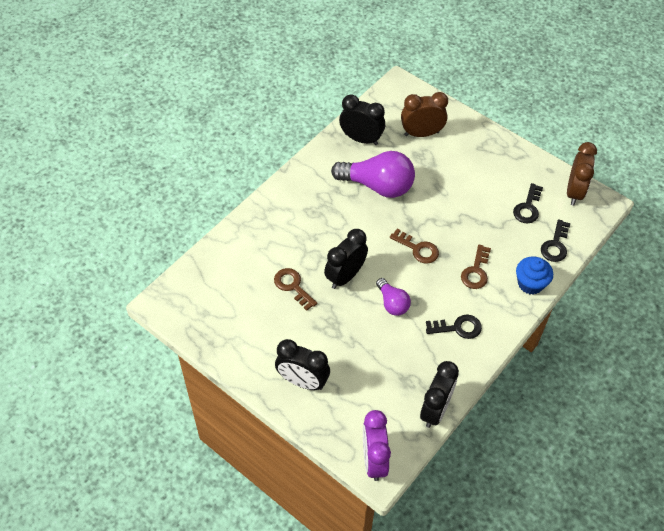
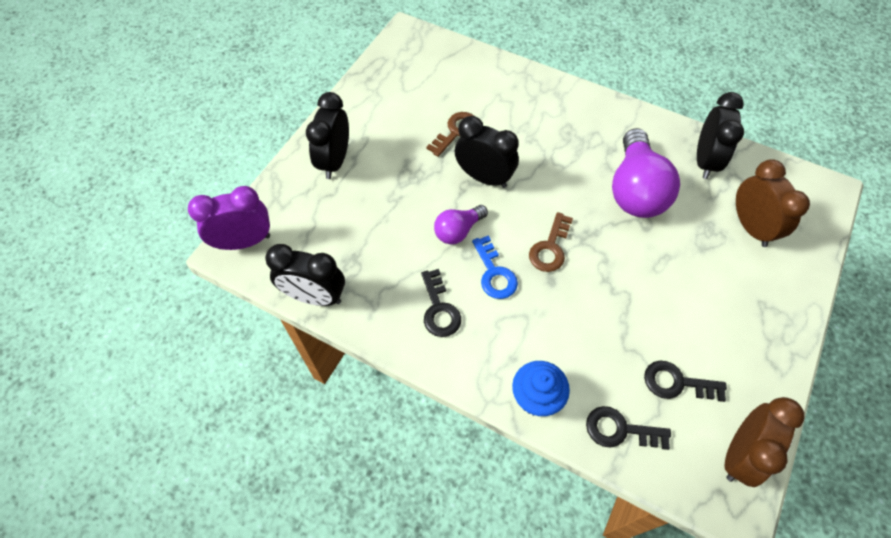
camera: 80 degrees right, 5 degrees up
(433, 287) = (494, 273): none -> blue key
(476, 271) = (536, 322): brown key -> none
(574, 192) = (739, 454): brown clock -> brown clock turned 60 degrees counterclockwise

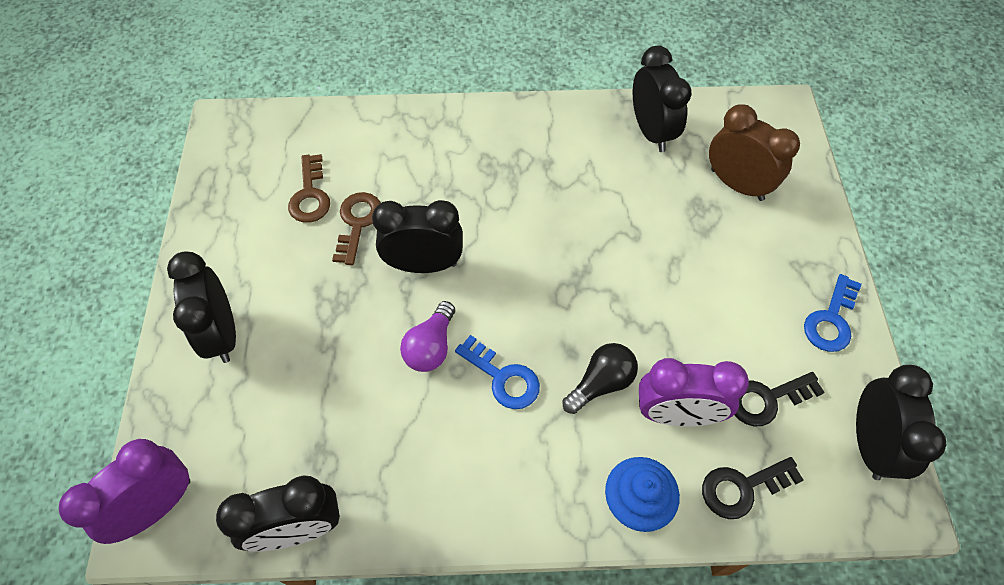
camera: 30 degrees left, 0 degrees up
(439, 309) = (464, 458): black key -> none
(550, 248) = (548, 313): brown key -> brown key (310, 195)
(560, 310) = (601, 383): none -> black light bulb
(602, 358) = (676, 414): none -> purple clock
(635, 190) = (599, 199): purple light bulb -> none
(739, 454) = (869, 444): brown clock -> black clock
(765, 356) = (831, 320): none -> blue key

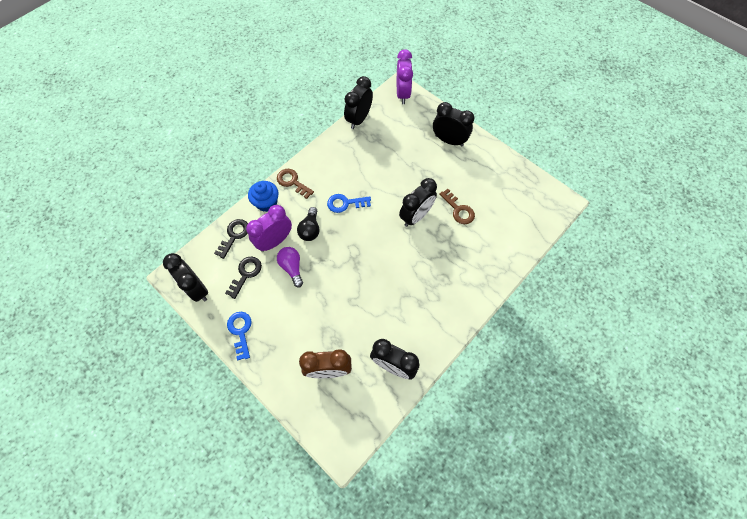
camera: 135 degrees right, 5 degrees up
(310, 195) = (489, 204): brown key -> brown key (292, 182)
(431, 347) = (380, 192): purple light bulb -> purple light bulb (292, 268)

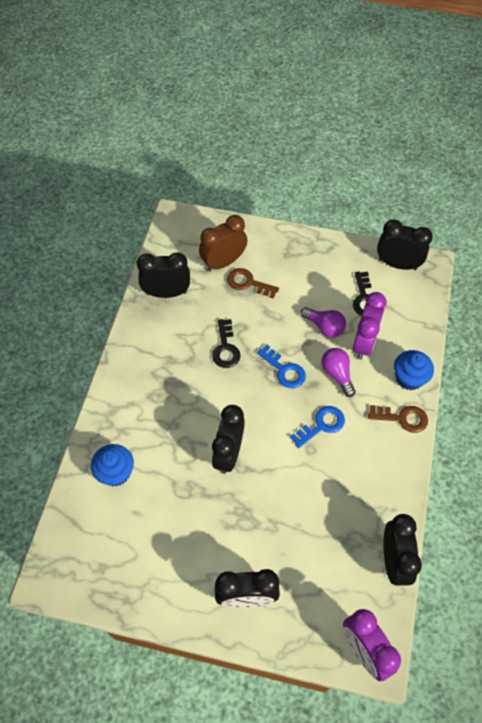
camera: 150 degrees right, 5 degrees down
(234, 235) = (410, 327): black key -> black key (225, 348)
(240, 331) = (325, 252): blue key -> blue key (284, 370)
(310, 229) = (337, 374): black light bulb -> purple light bulb
(458, 210) = (181, 491): brown key -> brown key (248, 283)
(496, 241) = (115, 472): none -> blue cupcake

